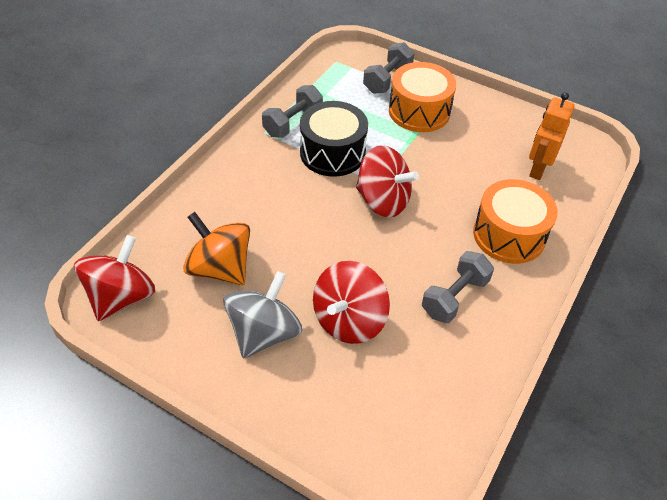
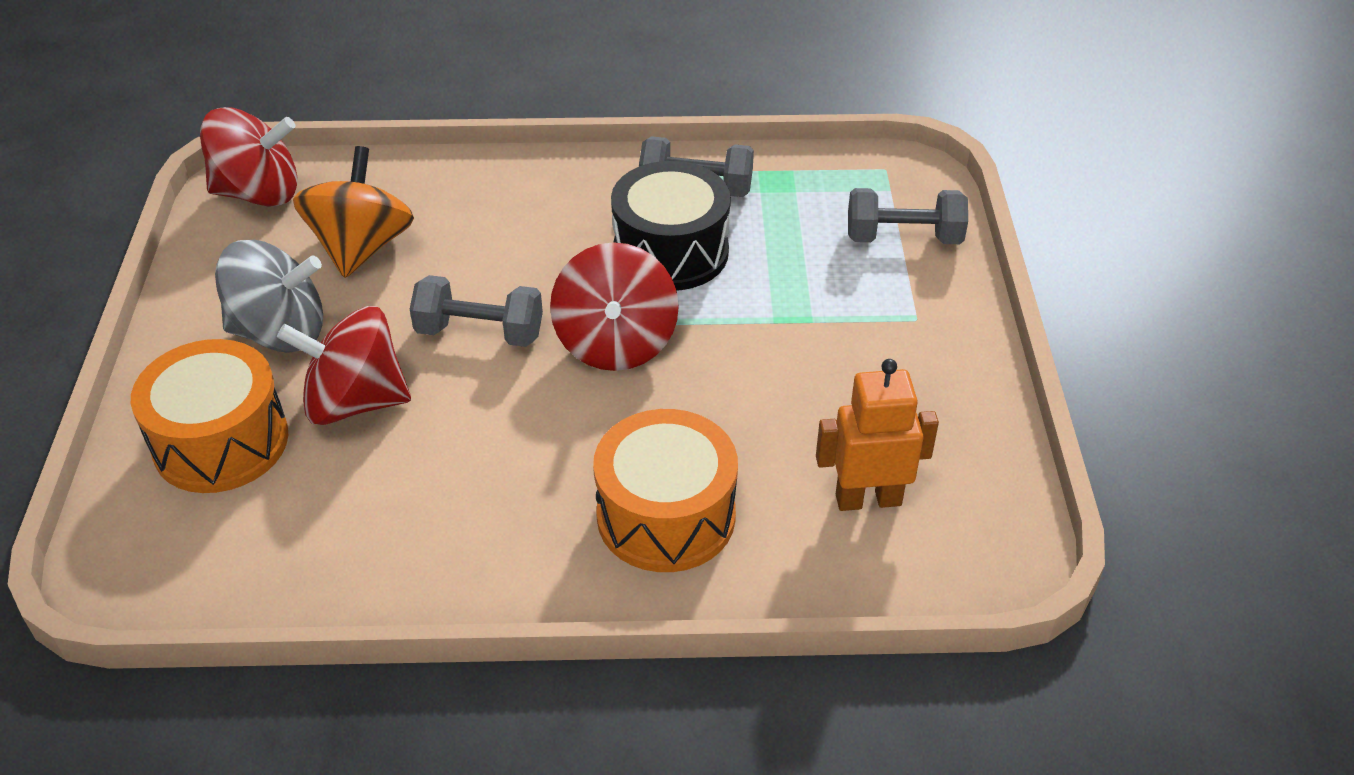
camera: 60 degrees right, 5 degrees down
(419, 111) = (863, 302): orange drum -> orange drum (221, 442)
(454, 297) = (478, 497): grey dumbbell -> grey dumbbell (480, 333)

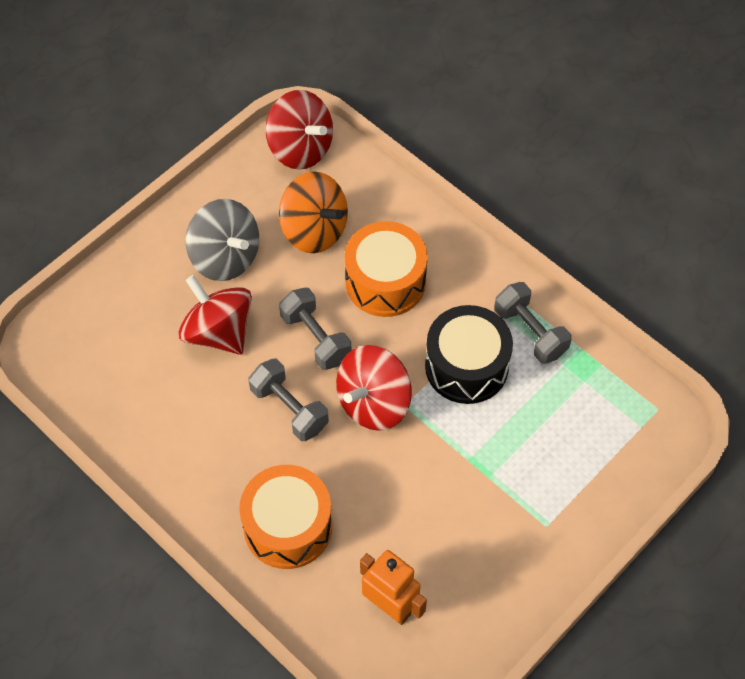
camera: 45 degrees right, 15 degrees up
(221, 442) = (141, 305): orange drum -> orange drum (385, 281)
(361, 247) = (314, 230): orange spinning top -> orange spinning top turned 75 degrees clockwise
(903, 238) = (606, 467): grey dumbbell -> grey dumbbell (289, 409)

